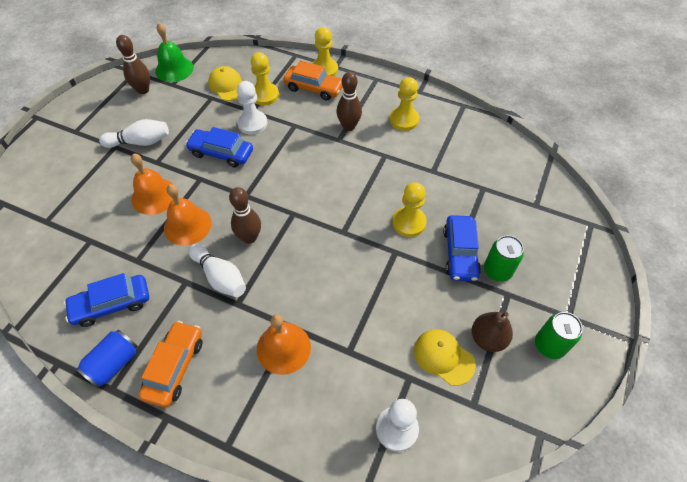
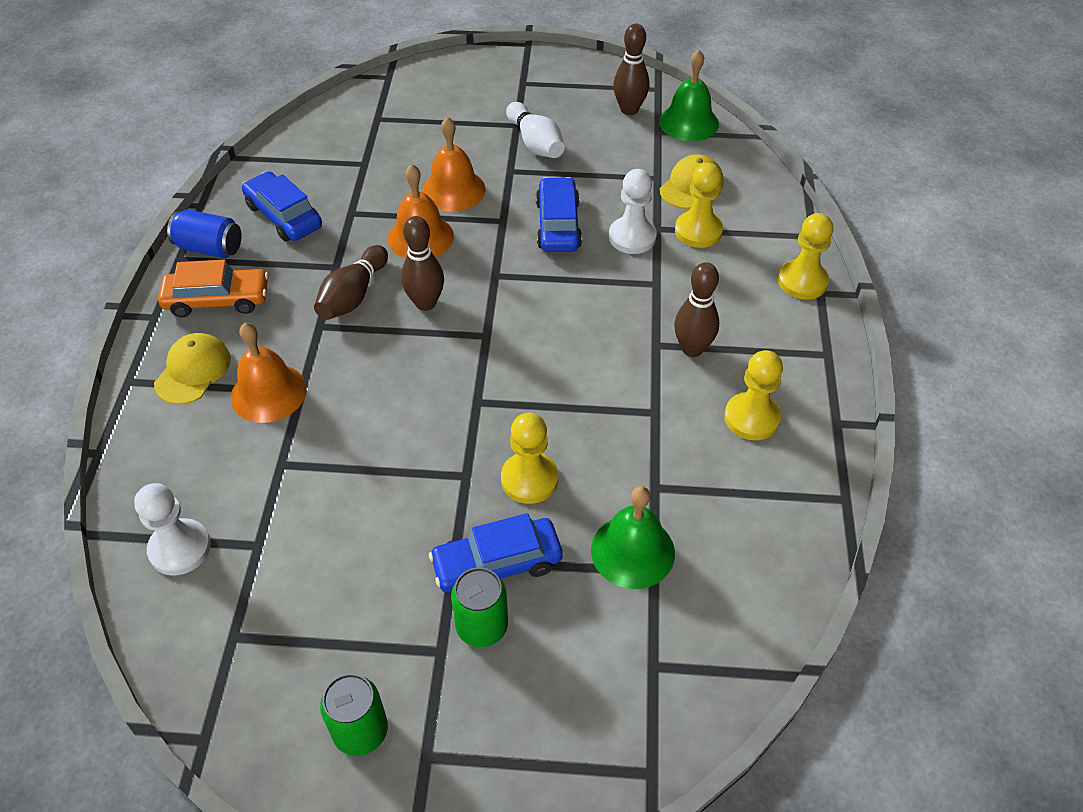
camera: 70 degrees right, 5 degrees down
(220, 277) = (353, 295): white bowling pin -> brown bowling pin
(314, 88) = (750, 281): orange car -> none
(443, 357) = (301, 581): yellow cap -> yellow cap (193, 371)
(469, 192) = (632, 551): none -> green bell
(487, 338) = (348, 635): brown pear -> none

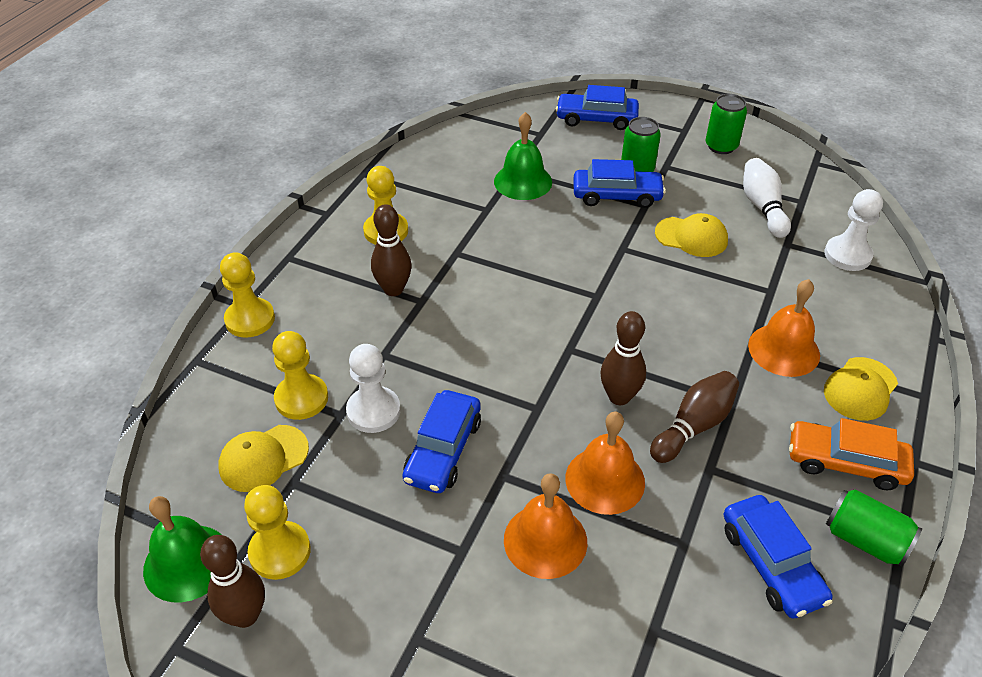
camera: 160 degrees left, 5 degrees down
(210, 248) = (865, 539): blue can -> green can
(384, 519) = (691, 237): none -> yellow cap
(529, 479) = (575, 234): yellow pawn -> yellow pawn (280, 551)
(535, 143) = (407, 590): white bowling pin -> white bowling pin (762, 207)
(580, 737) = (596, 119): none -> blue car

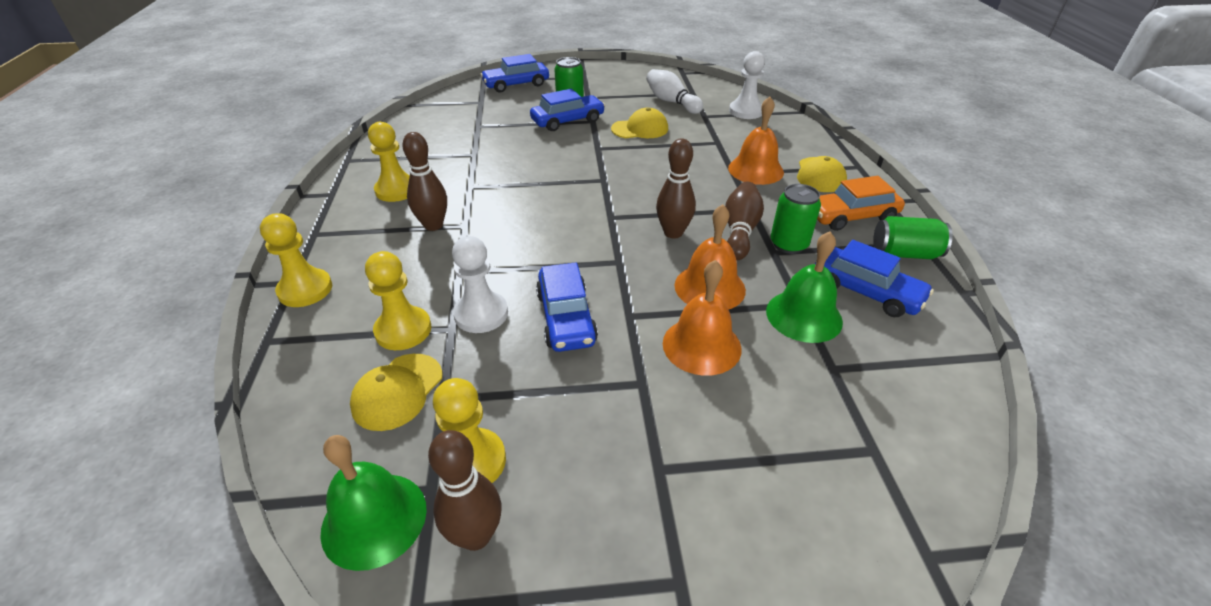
camera: 30 degrees left, 5 degrees down
(523, 181) = (489, 131): green bell -> green bell (804, 316)
(721, 146) = (616, 79): green can -> green can (788, 244)

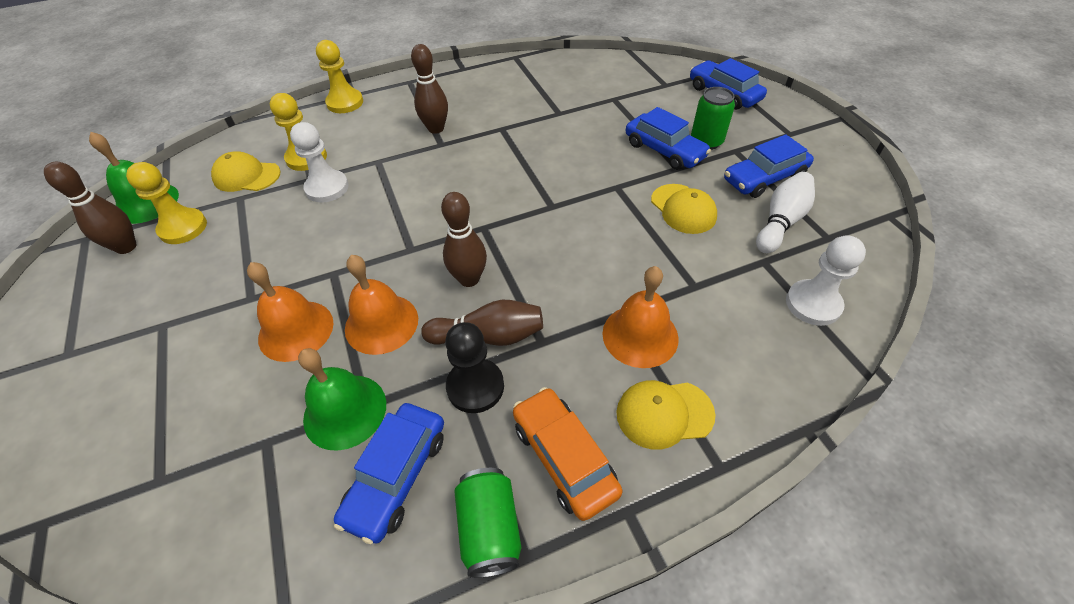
camera: 75 degrees right, 10 degrees up
(396, 190) = (480, 94): yellow pawn -> none
(566, 318) = (326, 234): blue car -> blue car (764, 178)
(788, 244) = (475, 387): green can -> black pawn

